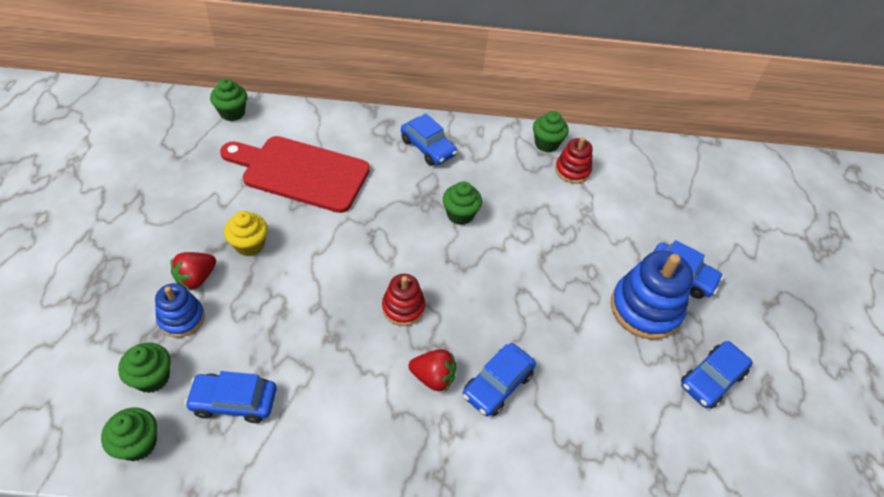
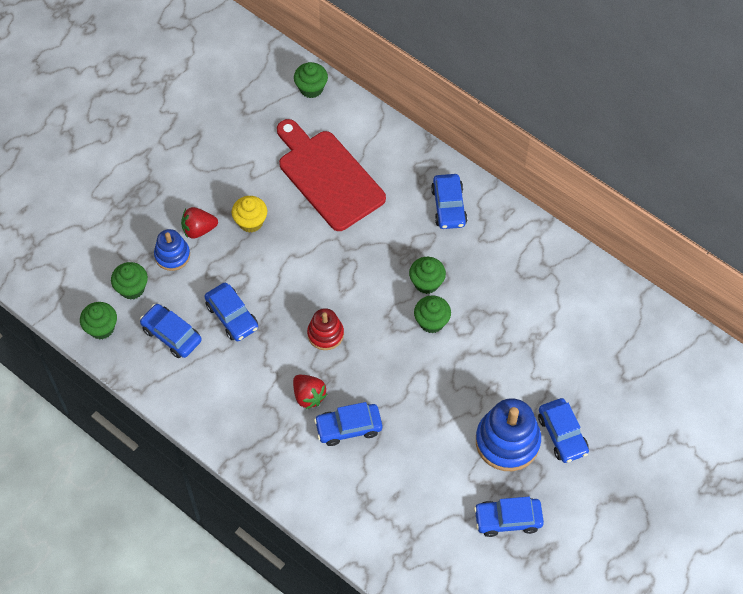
camera: 40 degrees right, 10 degrees up
(292, 344) = (232, 316): none -> blue car
(546, 144) = (557, 257): green cupcake -> green cupcake (431, 322)
(572, 170) = (557, 294): red stacking toy -> none

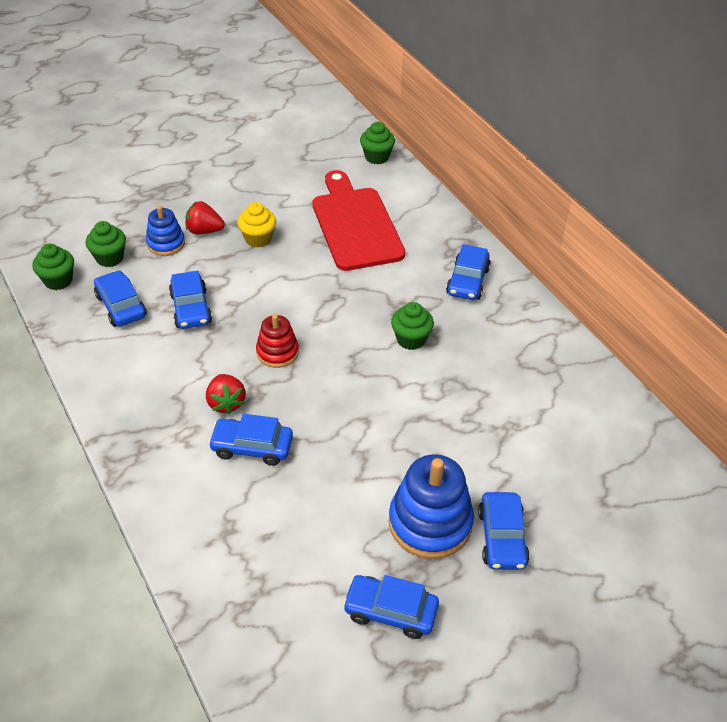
camera: 20 degrees right, 15 degrees down
(431, 322) = (398, 376): green cupcake -> none

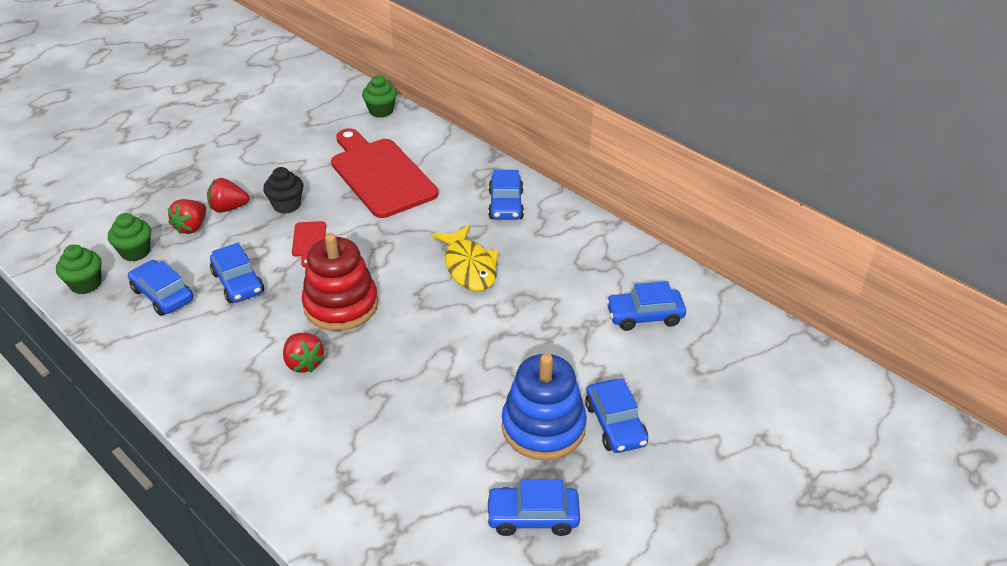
camera: 15 degrees left, 5 degrees down
(166, 243) = (191, 227): blue stacking toy -> red strawberry
(252, 447) = (344, 398): blue car -> blue car (644, 316)
(258, 239) = (286, 205): yellow cupcake -> black cupcake
(267, 280) = (309, 241): none -> red cutting board
(277, 352) = (341, 305): red stacking toy -> red stacking toy, size x1.71
(411, 339) = (469, 267): green cupcake -> yellow fish

